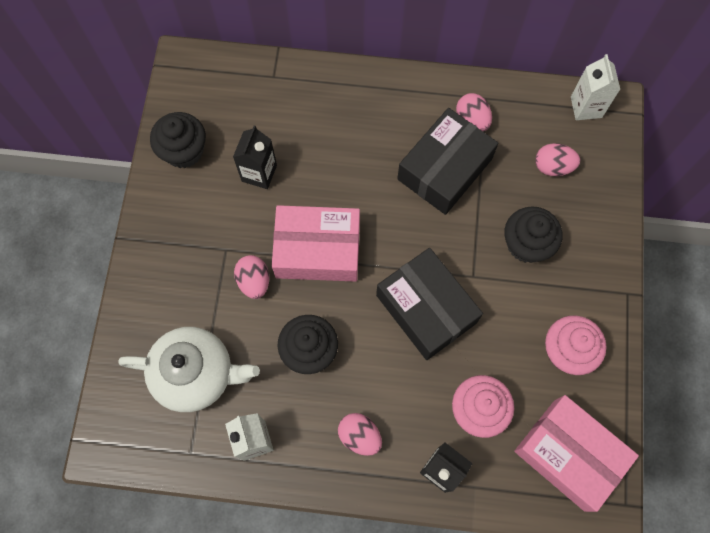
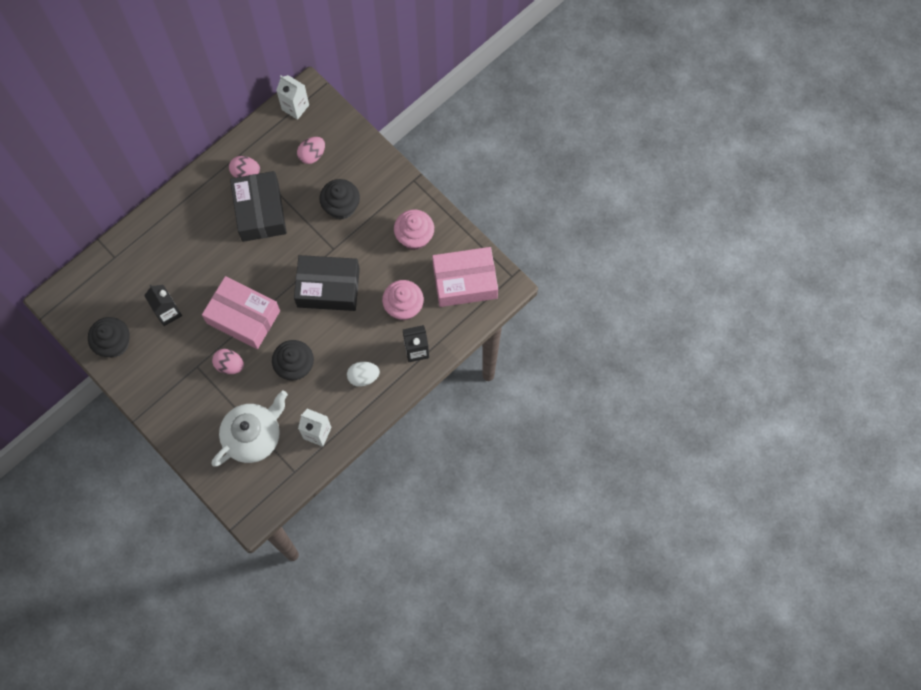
camera: 50 degrees left, 0 degrees up
(318, 250) = (243, 317): pink box -> pink box turned 75 degrees clockwise
(359, 436) = (363, 377): pink egg -> white egg

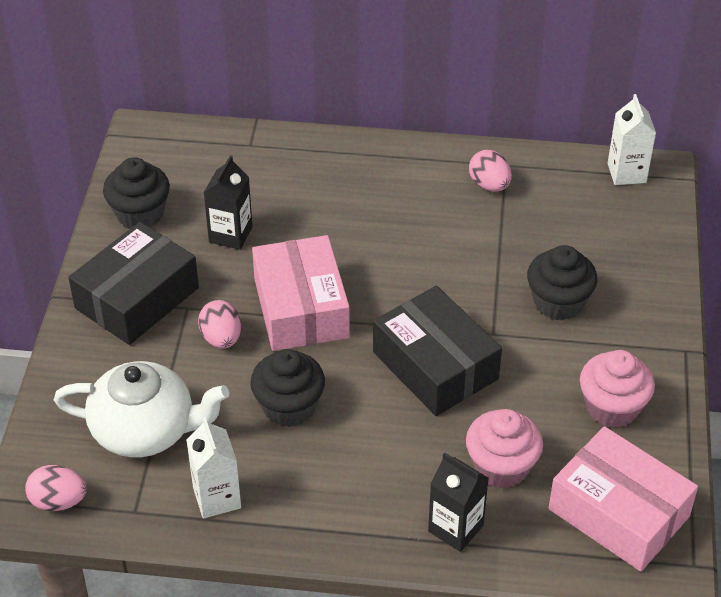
camera: 50 degrees right, 25 degrees down
(260, 211) = (457, 231): black box -> black box (137, 298)
(312, 155) = (588, 228): pink egg -> pink egg (58, 501)
(363, 377) = (351, 493): white egg -> none

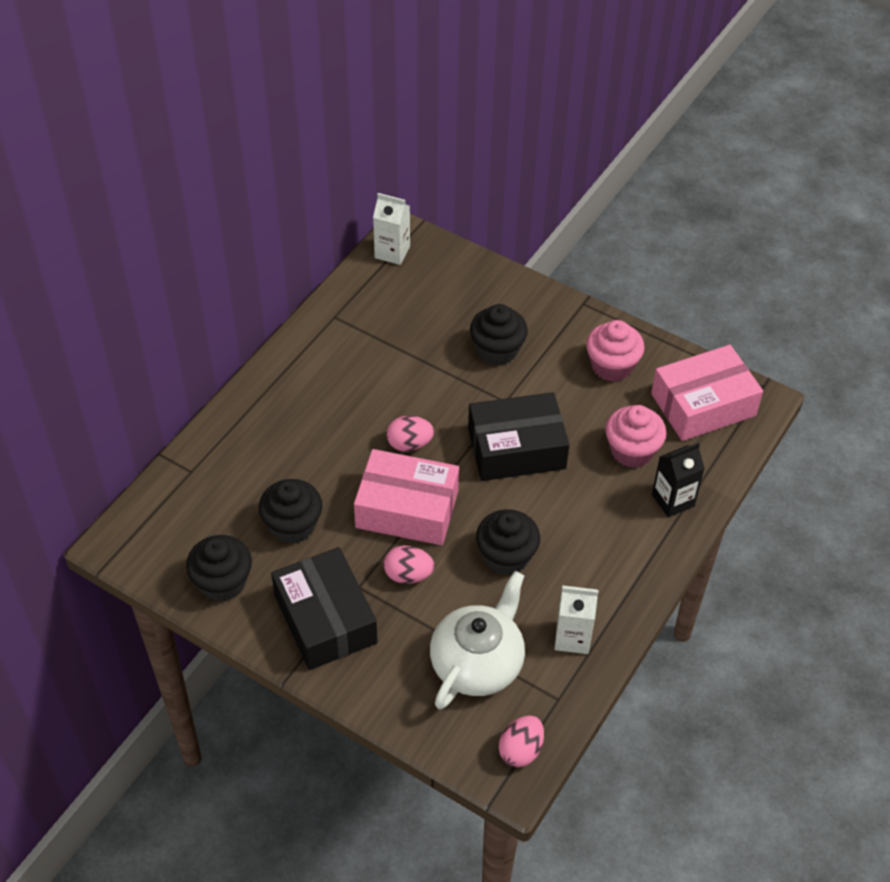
camera: 65 degrees left, 5 degrees up
(230, 235) = (293, 525): black carton -> black cupcake
(489, 185) = (350, 336): pink egg -> pink egg (409, 444)

